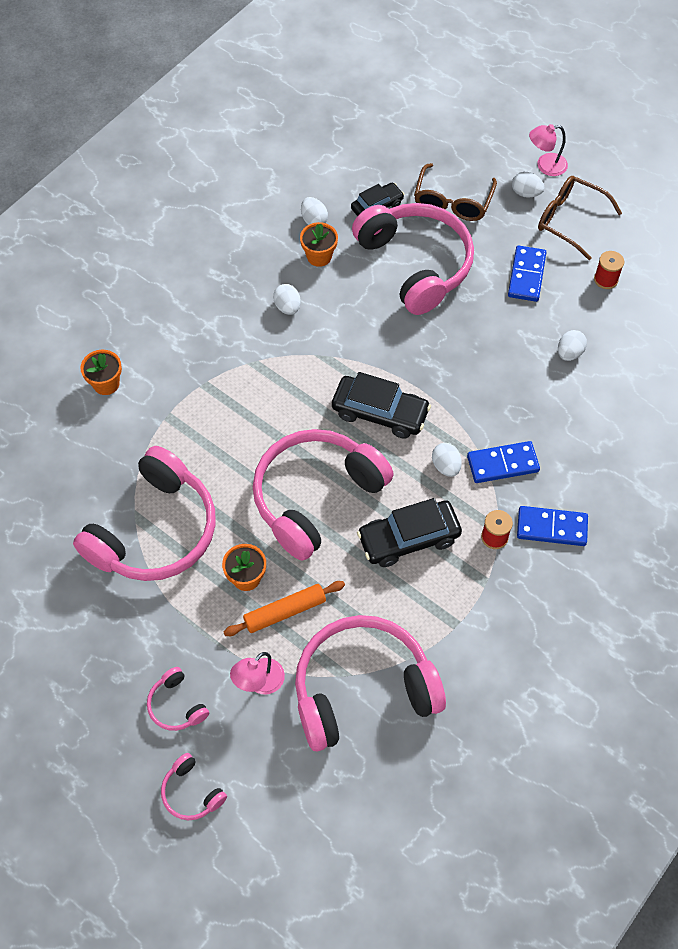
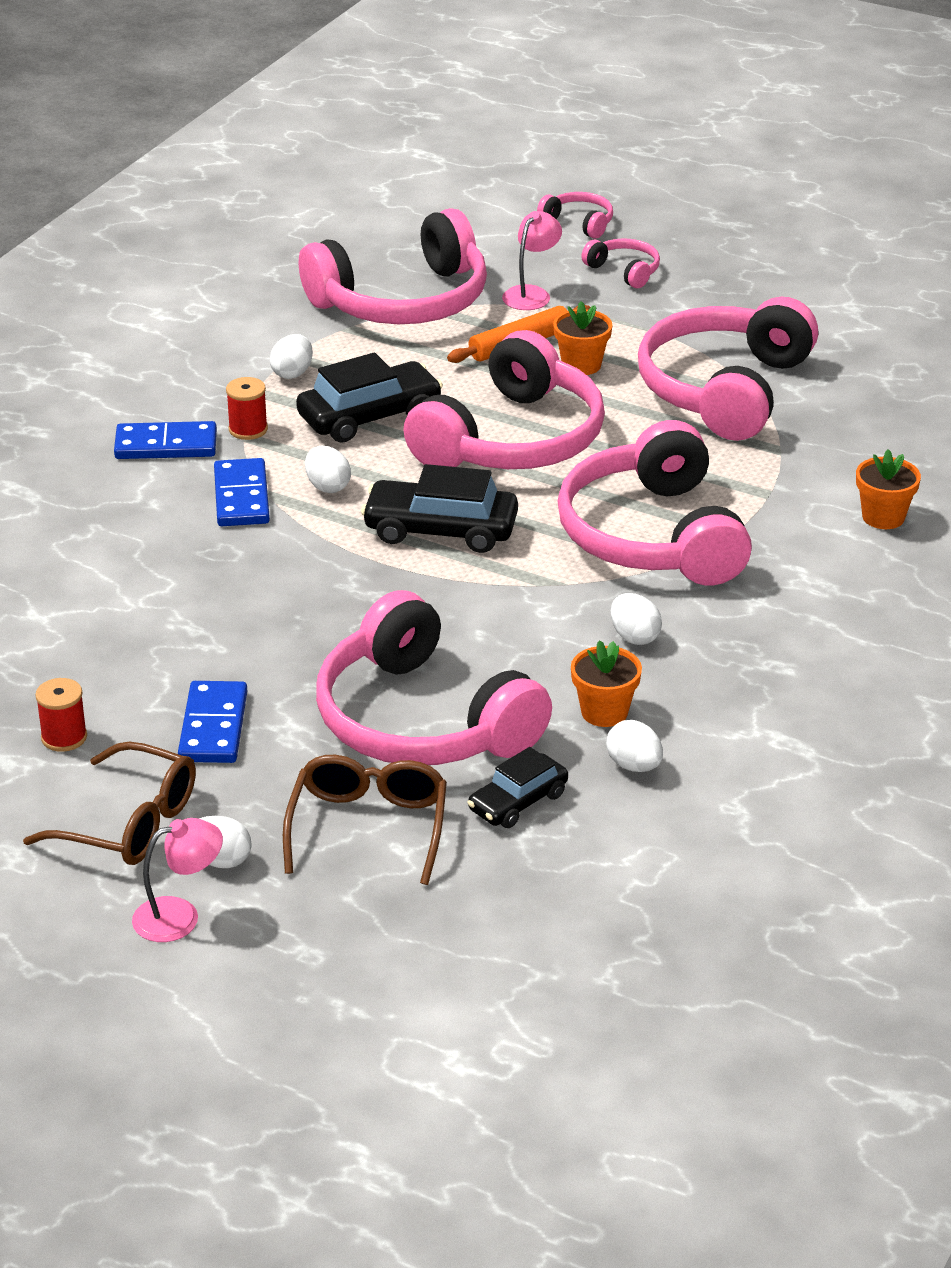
camera: 170 degrees right, 25 degrees down
(251, 388) = (653, 536): none -> pink headphones
(502, 464) = (241, 497): blue domino -> blue domino turned 75 degrees counterclockwise
(569, 353) = (135, 630): white egg -> white egg (292, 373)

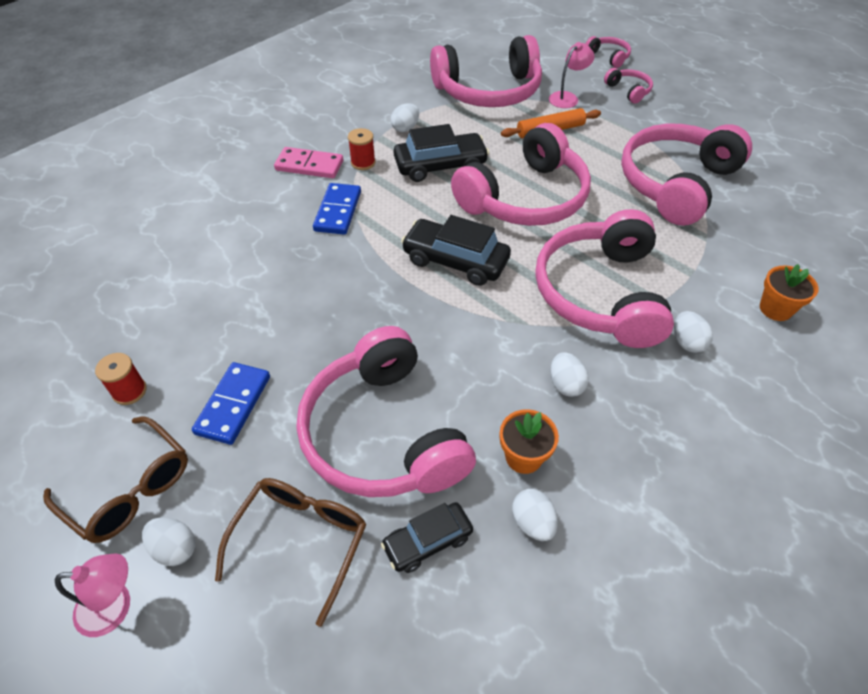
camera: 15 degrees right, 15 degrees up
(166, 445) = (309, 165): blue domino -> pink domino
(327, 486) = (395, 213): white egg -> white egg (687, 342)
(581, 365) = (585, 150): orange flower pot -> none

